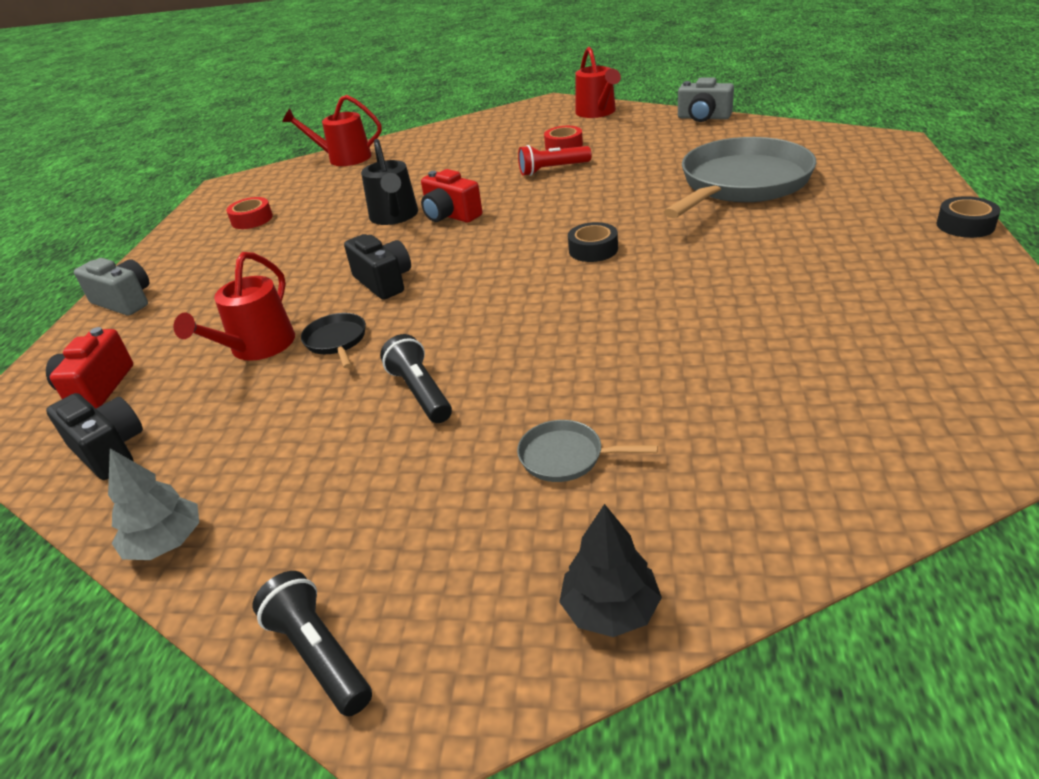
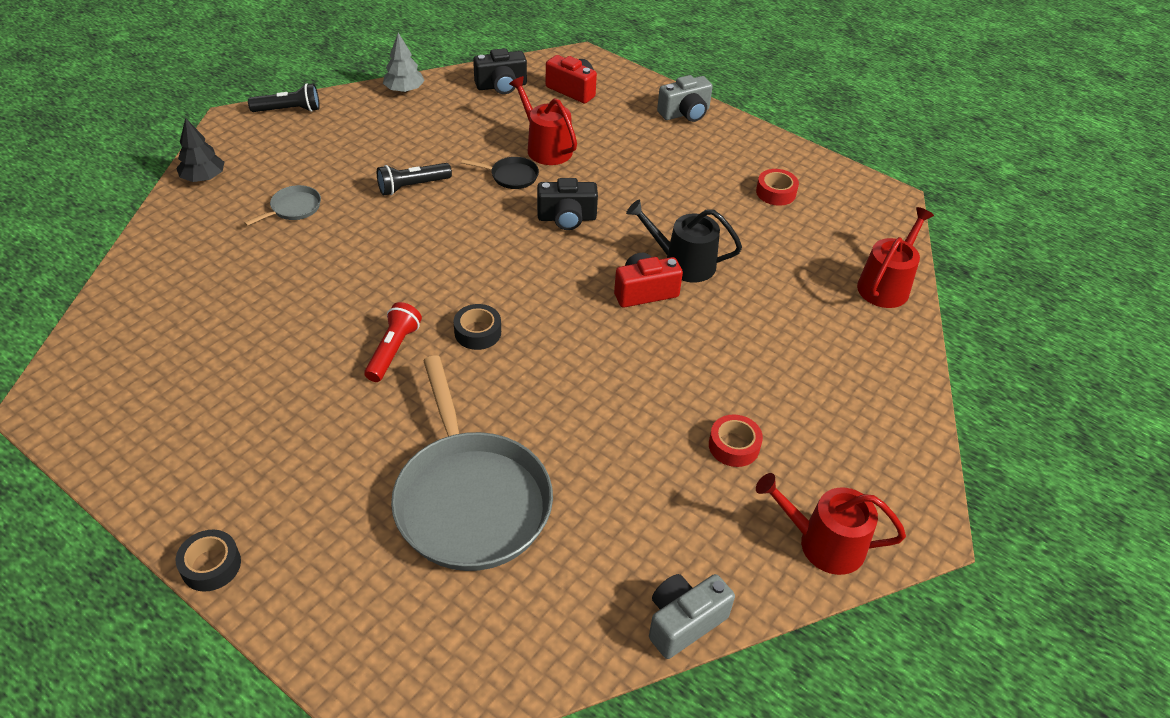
camera: 115 degrees right, 10 degrees up
(420, 392) = (412, 186): black flashlight -> black flashlight turned 150 degrees clockwise
(552, 170) = (673, 401): red flashlight -> red flashlight (393, 350)

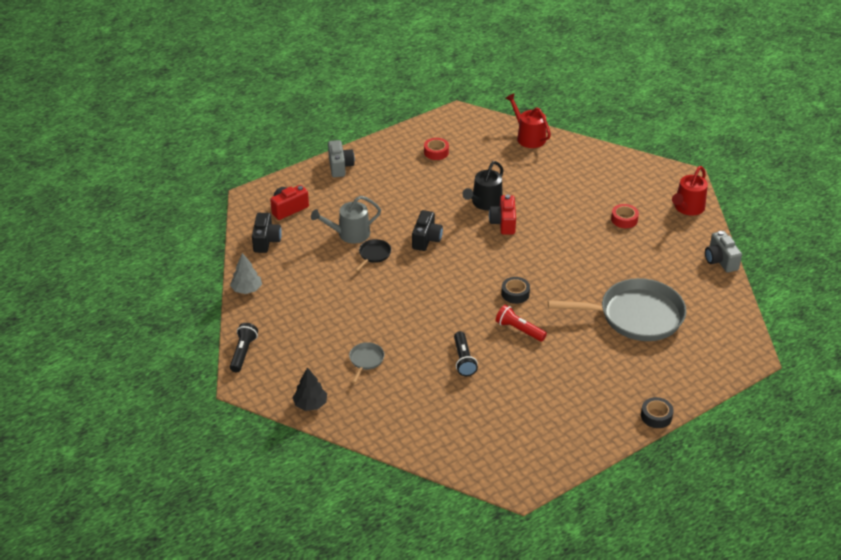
camera: 70 degrees left, 5 degrees down
(293, 208) = (366, 360): grey pan -> grey pan turned 45 degrees clockwise
(412, 186) = (365, 301): black flashlight -> black flashlight (463, 360)
(546, 148) = (350, 234): red watering can -> grey watering can

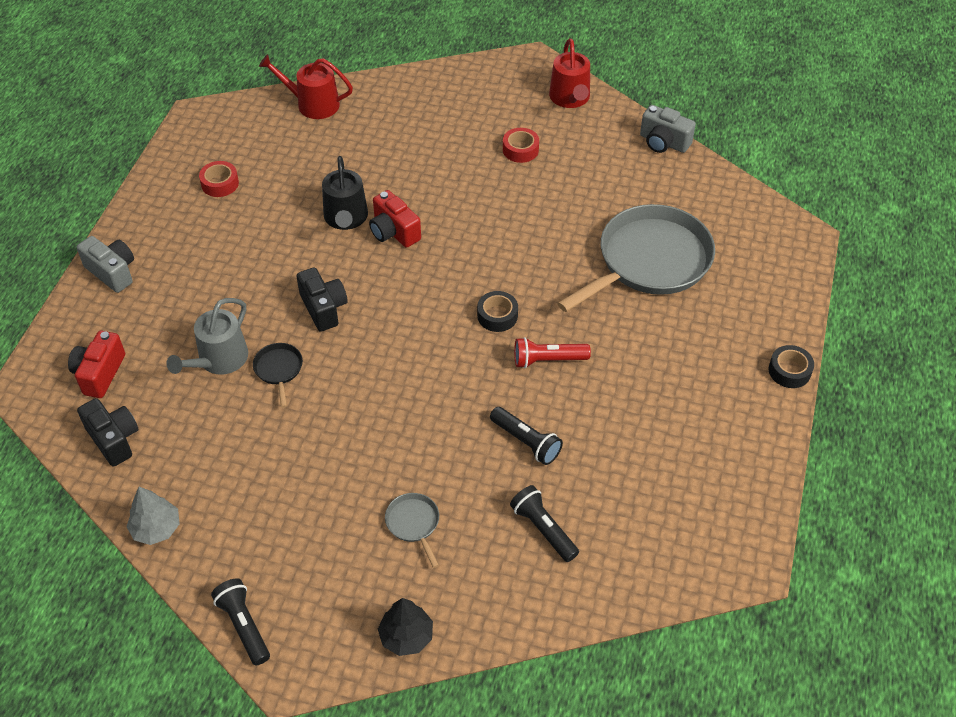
camera: 40 degrees left, 10 degrees up
(427, 403) = (543, 529): none -> black flashlight

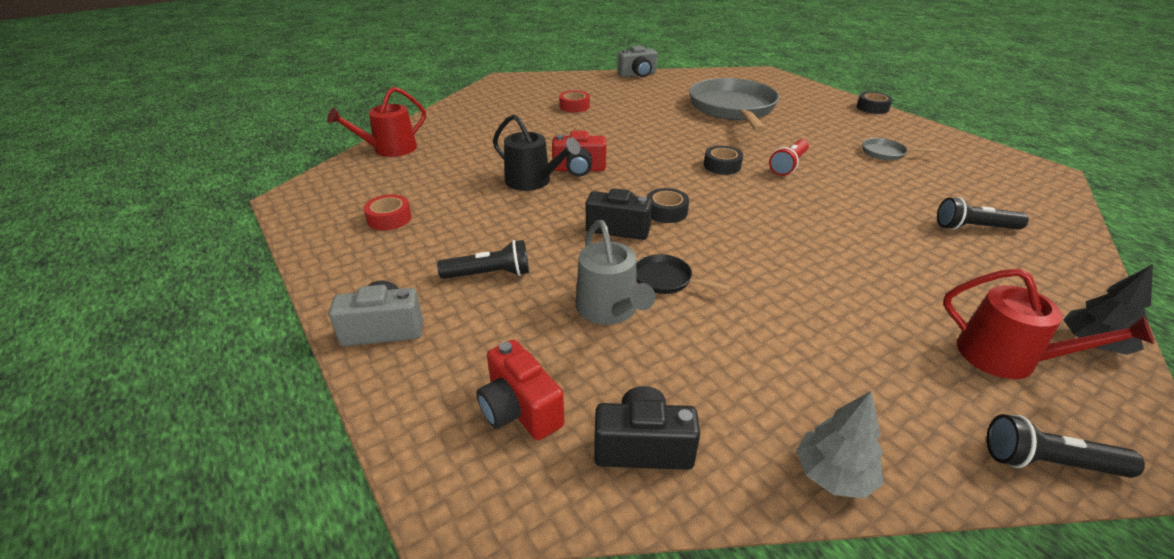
camera: 50 degrees left, 15 degrees down
(375, 322) = (666, 212): none -> black tape
(414, 523) = (934, 283): grey pan -> grey pan (886, 153)
(526, 442) = (868, 201): black flashlight -> black flashlight (489, 274)
(570, 98) = (556, 81): red watering can -> red watering can (1006, 358)

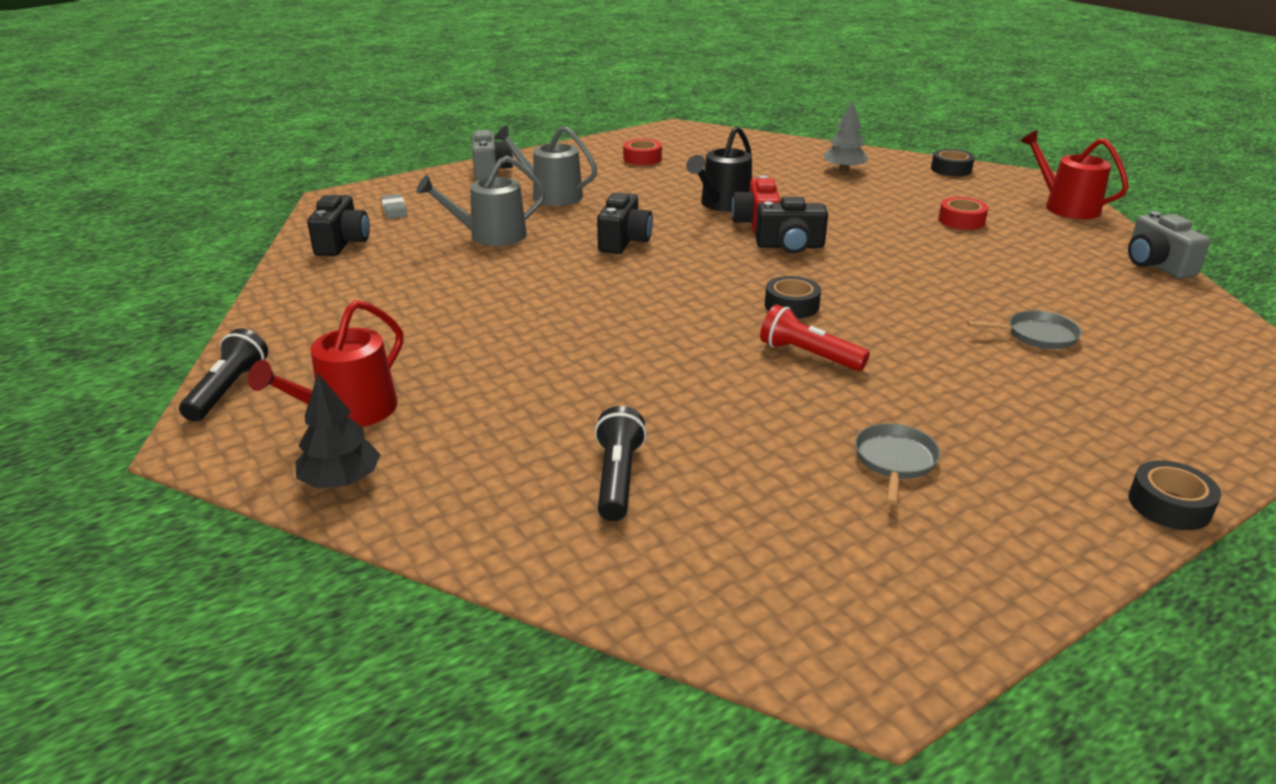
camera: 90 degrees right, 5 degrees down
(390, 149) = (782, 146): red watering can -> red watering can (1066, 207)
(489, 274) = (551, 195): black flashlight -> grey watering can
(519, 410) = (394, 210): red camera -> grey eraser
(622, 160) = (790, 246): none -> black camera
(666, 212) = (659, 265): black tape -> black tape (951, 169)
(666, 279) = (529, 258): black pan -> none
(733, 109) = (1037, 335): grey pan -> grey pan, size x0.41
(833, 474) = (280, 300): grey tree -> grey tree (844, 170)

